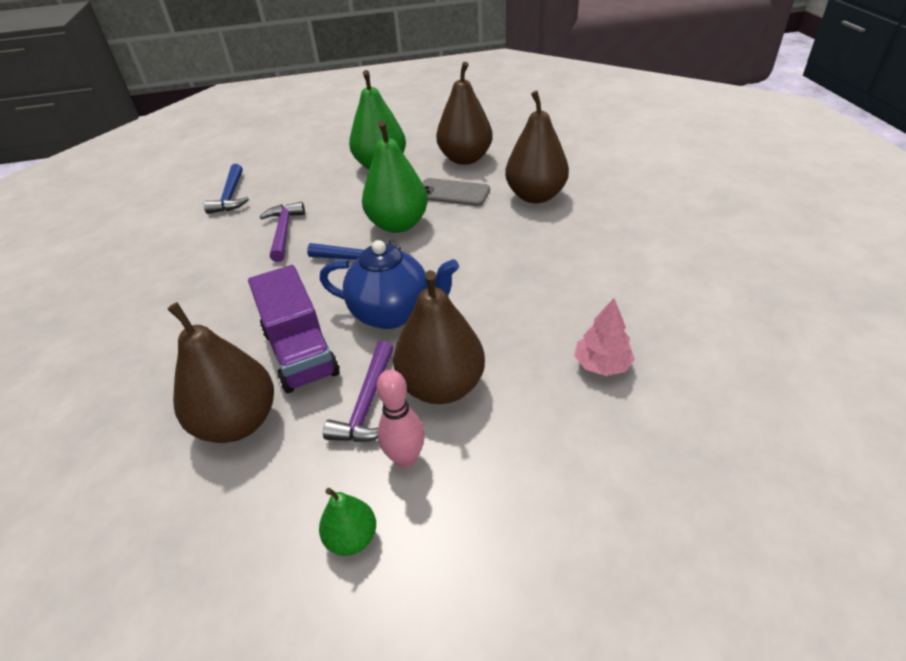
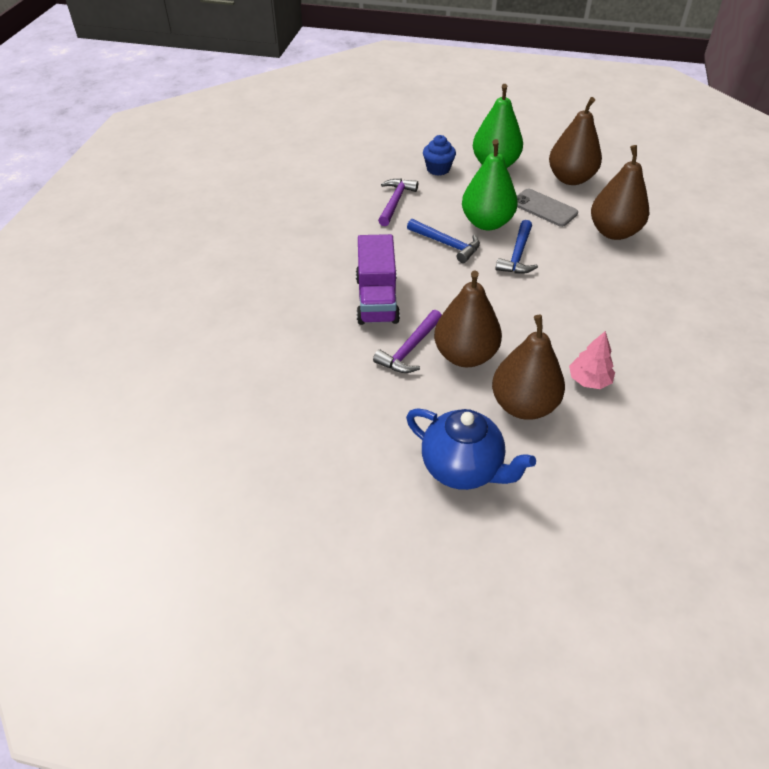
camera: 20 degrees right, 5 degrees up
(230, 196) = (364, 158): blue hammer -> blue hammer (517, 255)
(238, 422) = (321, 332): brown pear -> brown pear (523, 405)
(320, 185) = (438, 169): none -> blue cupcake
(352, 538) = (370, 424): green pear -> none
(393, 313) = (452, 293): blue teapot -> blue teapot (462, 469)
(405, 458) = (421, 391): pink bowling pin -> none

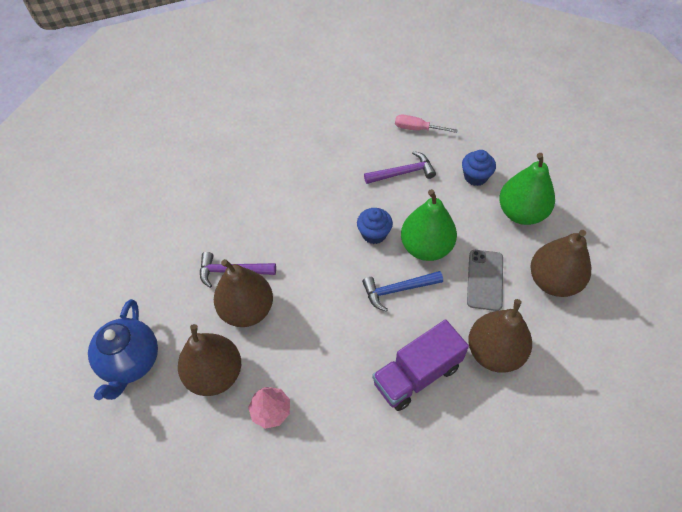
camera: 60 degrees right, 10 degrees up
(354, 175) = (417, 129): none -> pink screwdriver
(377, 300) = (273, 223): purple truck -> purple truck (416, 374)
(447, 244) = (374, 234): blue hammer -> blue cupcake

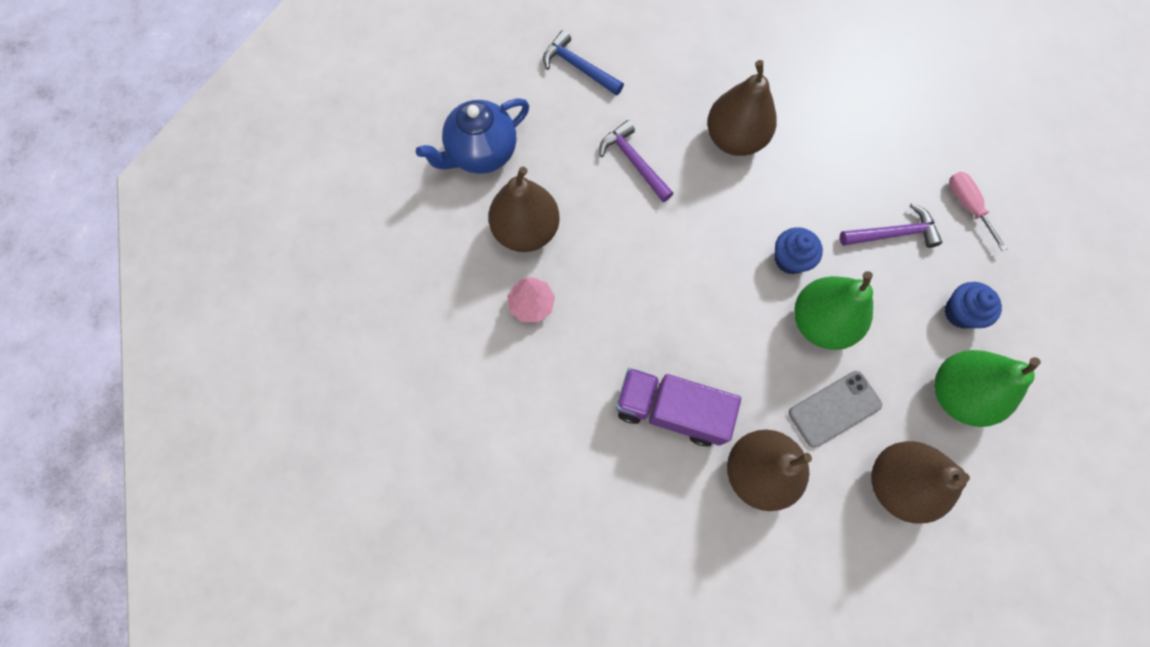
camera: 50 degrees right, 15 degrees up
(247, 310) = (607, 207): brown pear -> brown pear (734, 139)
(397, 290) = (746, 328): blue hammer -> blue hammer (578, 67)
(403, 173) = (893, 233): purple hammer -> purple hammer turned 45 degrees counterclockwise

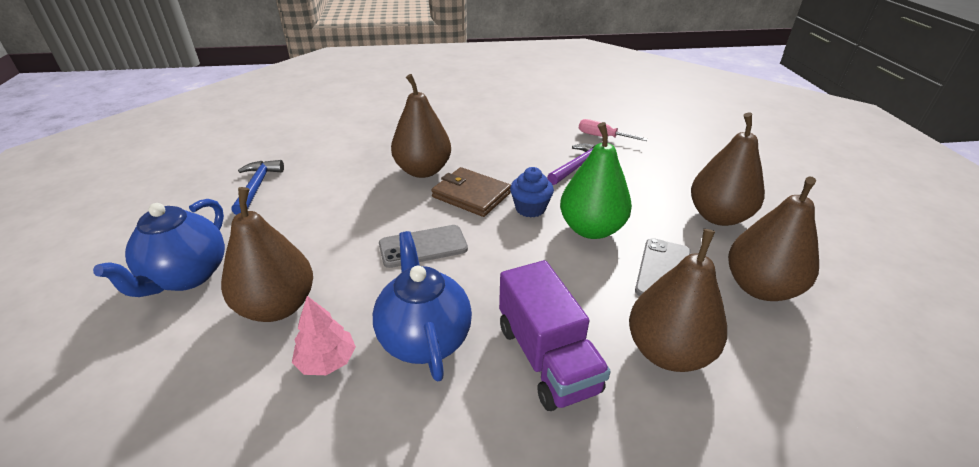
camera: 40 degrees left, 35 degrees down
(578, 67) = (257, 186): blue hammer -> blue hammer turned 90 degrees clockwise
(603, 332) = (424, 338): none -> blue teapot
(633, 162) = (352, 215): purple hammer -> none
(664, 241) = (423, 246): none -> grey phone
(670, 410) = (546, 358): purple truck -> purple truck turned 90 degrees counterclockwise
(752, 204) = (471, 195): none -> brown wallet
(957, 394) = (718, 216): green pear -> brown pear
(960, 313) = (663, 179): blue cupcake -> none

